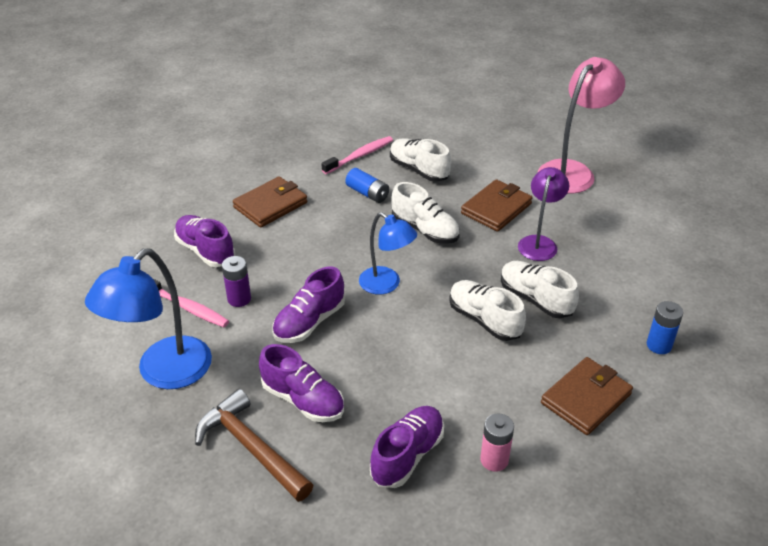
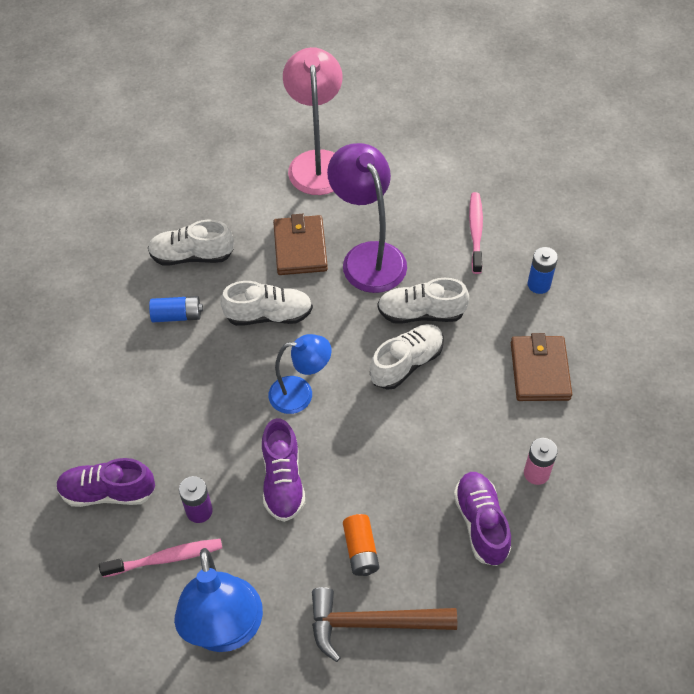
camera: 45 degrees left, 15 degrees up
(270, 205) = (106, 397): brown wallet -> none
(303, 400) = (361, 550): purple shoe -> orange battery
(359, 156) = (121, 280): pink toothbrush -> pink toothbrush (475, 232)
(484, 320) = (406, 363): white shoe -> white shoe turned 135 degrees clockwise
(539, 243) = (368, 256): purple lamp -> purple lamp, size x1.58

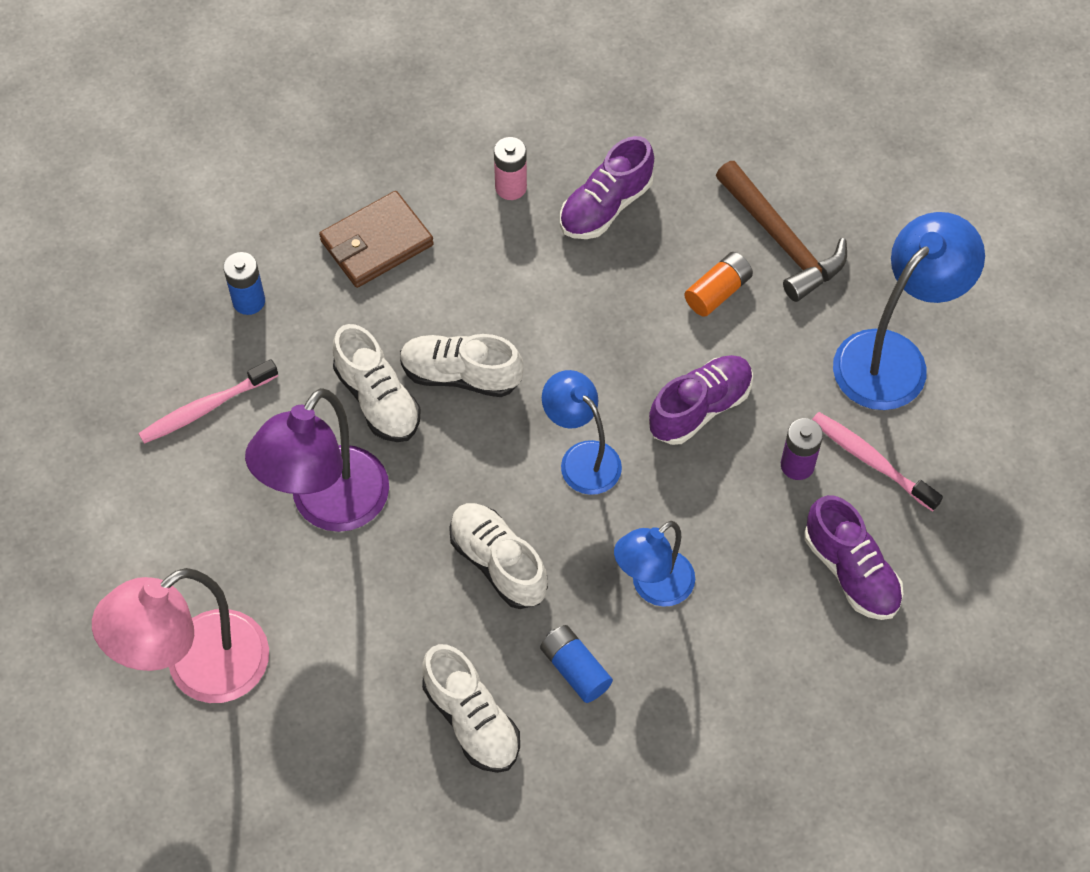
camera: 125 degrees left, 5 degrees up
(190, 381) = (653, 587): none -> blue lamp
(300, 248) = (368, 595): brown wallet -> none

